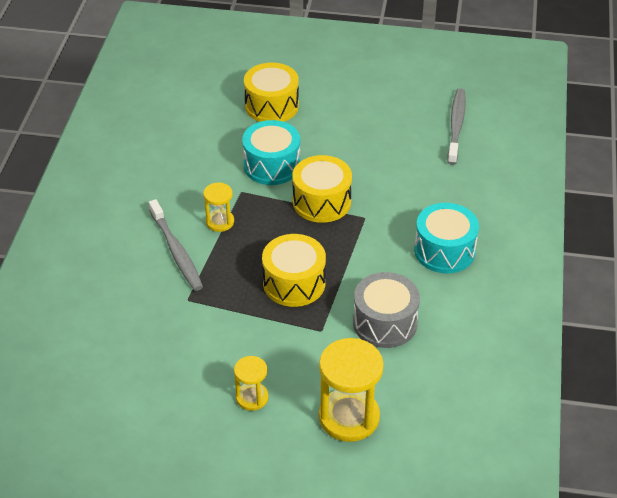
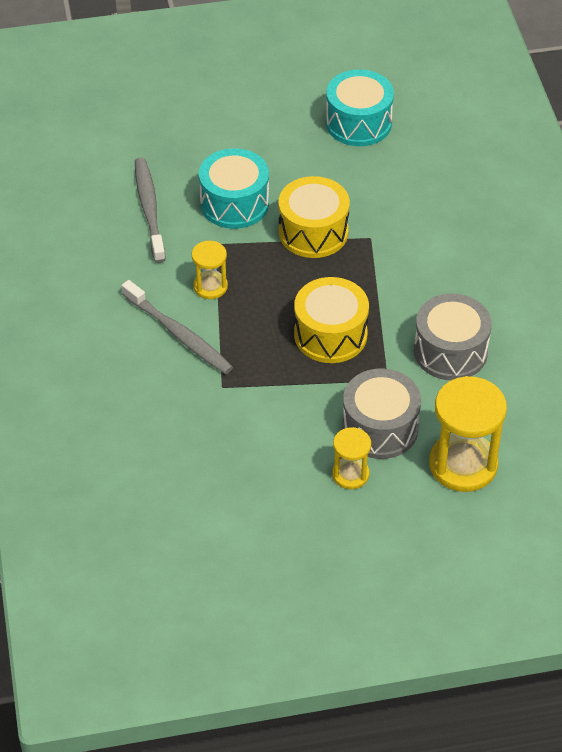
camera: 20 degrees left, 5 degrees up
(271, 106) = (196, 130): yellow drum -> none
(295, 367) = (380, 428): none -> grey drum
(444, 251) = (475, 253): turquoise drum -> turquoise drum (358, 123)
(456, 126) = (418, 102): grey toothbrush -> grey toothbrush (149, 209)

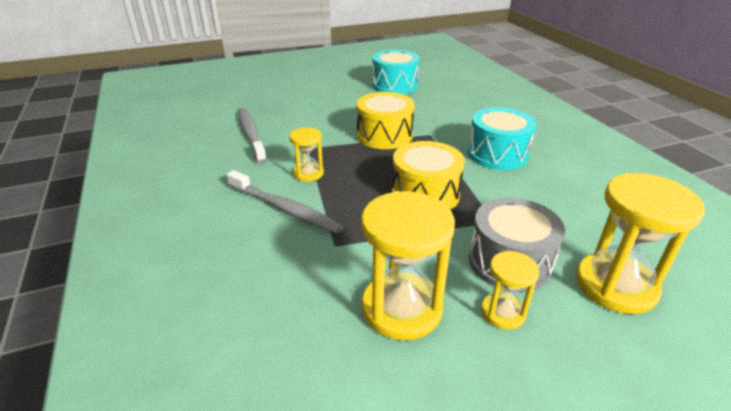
camera: 10 degrees left, 15 degrees down
(234, 203) = (318, 126): turquoise drum -> turquoise drum (497, 154)
(266, 459) = (401, 308): none -> yellow hourglass
(450, 351) = (536, 195): grey drum -> none

